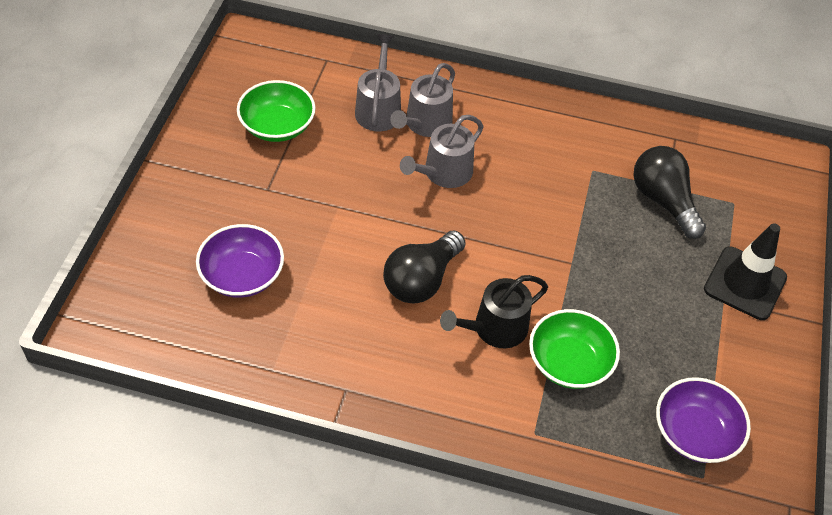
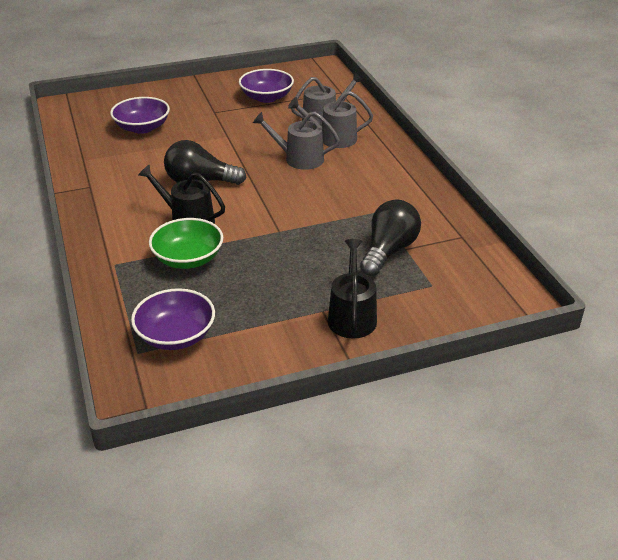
camera: 60 degrees right, 15 degrees down
(277, 126) = (266, 97): green bowl -> purple bowl
(745, 283) = (352, 316): black traffic cone -> black watering can

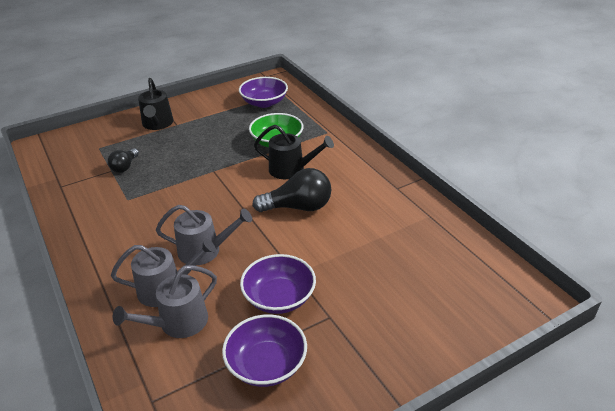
camera: 170 degrees right, 0 degrees up
(142, 127) = (403, 271): purple bowl -> purple bowl (279, 297)
(389, 251) = (125, 167): black light bulb -> black light bulb, size x0.57

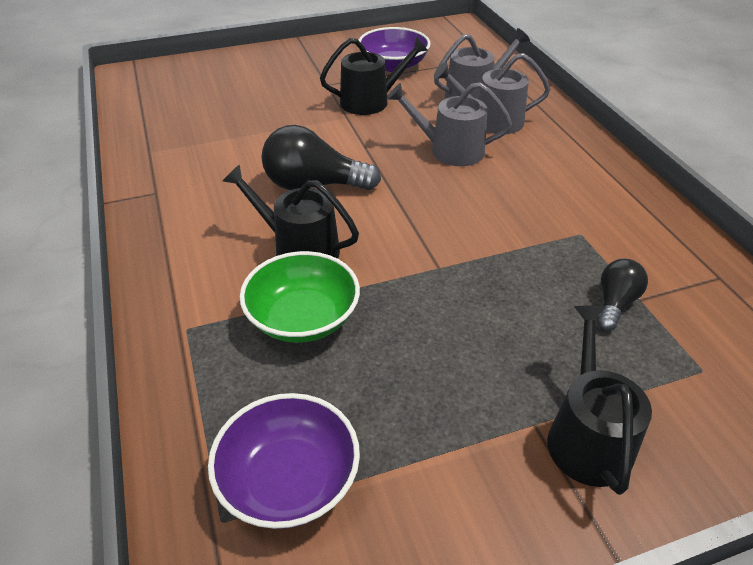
camera: 170 degrees left, 5 degrees up
(279, 297) = (370, 101): purple bowl -> black watering can

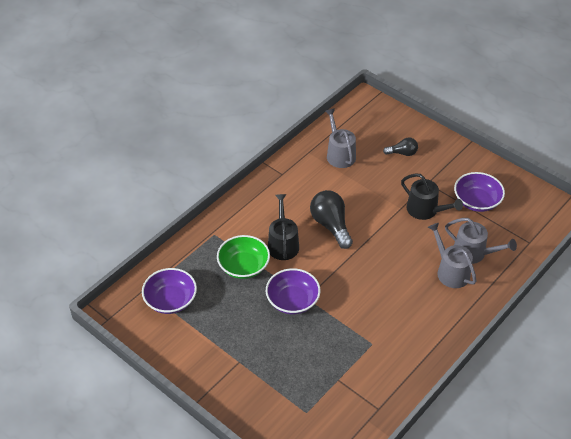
camera: 60 degrees right, 5 degrees up
(433, 286) = (292, 300): none -> purple bowl
(450, 150) = (404, 265): grey watering can -> grey watering can (339, 154)
(587, 436) = (243, 380): black watering can -> none
(615, 303) = (328, 370): black light bulb -> black light bulb (402, 153)

